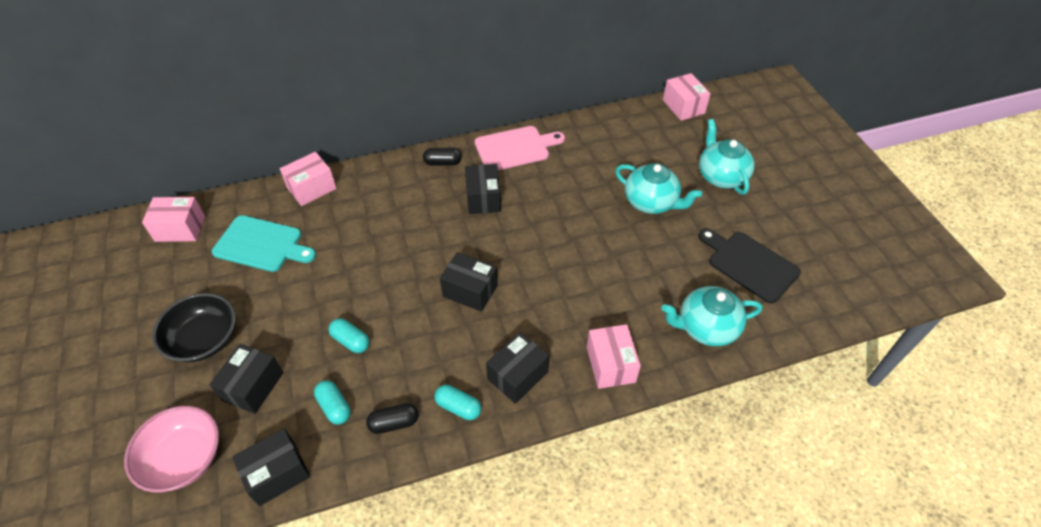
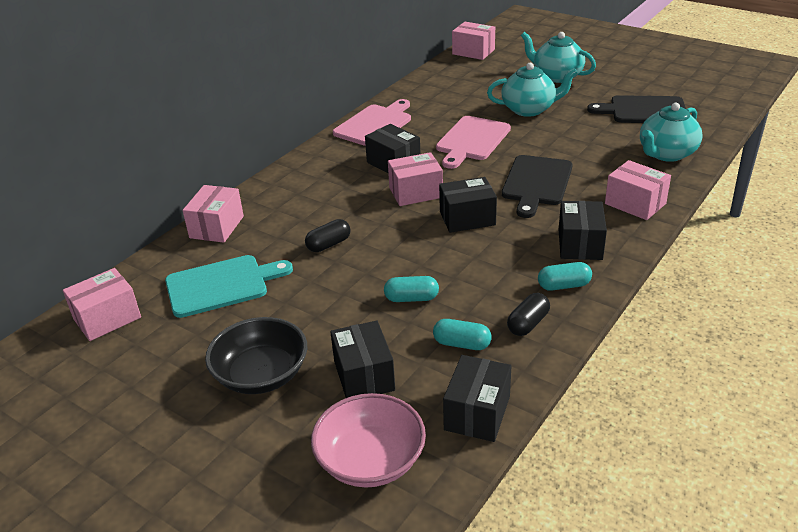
camera: 35 degrees left, 15 degrees down
(443, 163) = (323, 158): black capsule -> black capsule (329, 244)
(465, 239) = (416, 192): none -> pink box
(561, 289) = (536, 183): none -> black cutting board
(565, 210) = (472, 140): none -> pink cutting board

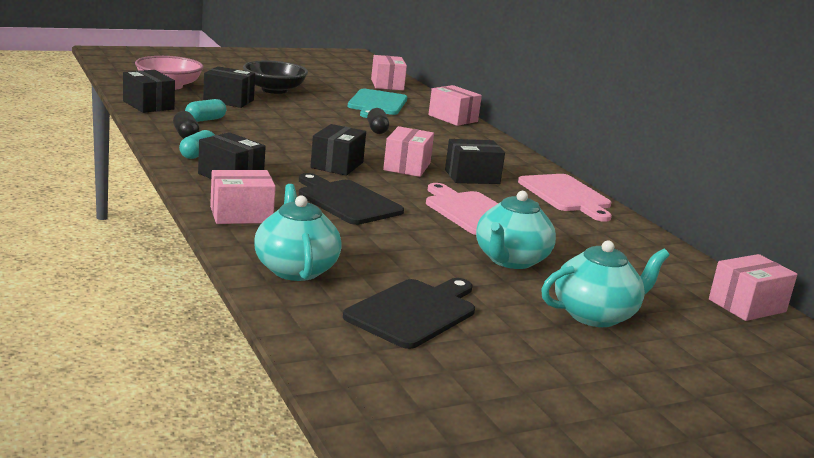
camera: 115 degrees right, 15 degrees down
(411, 298) = (273, 125): turquoise capsule -> none

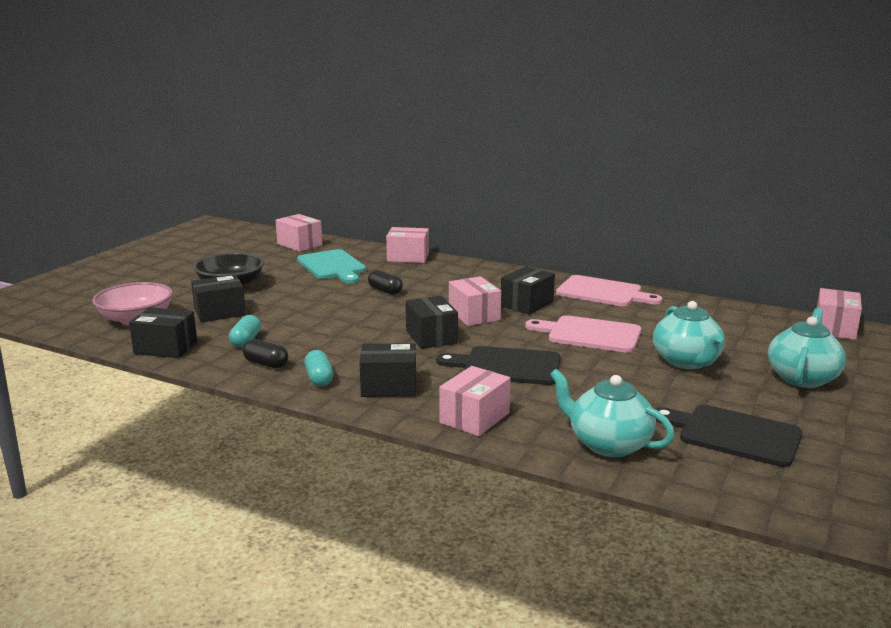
camera: 35 degrees left, 0 degrees up
(414, 312) = (734, 435): black cutting board -> black cutting board turned 60 degrees counterclockwise

